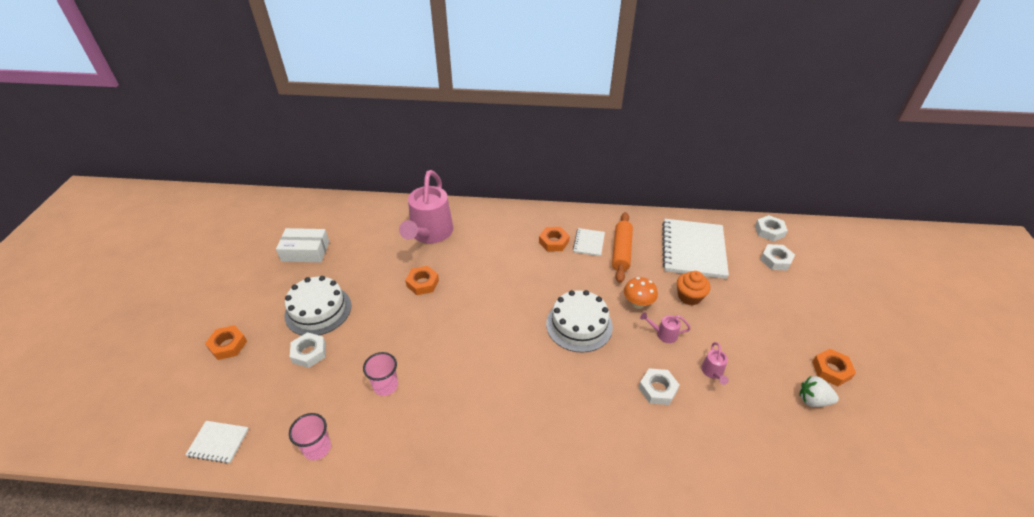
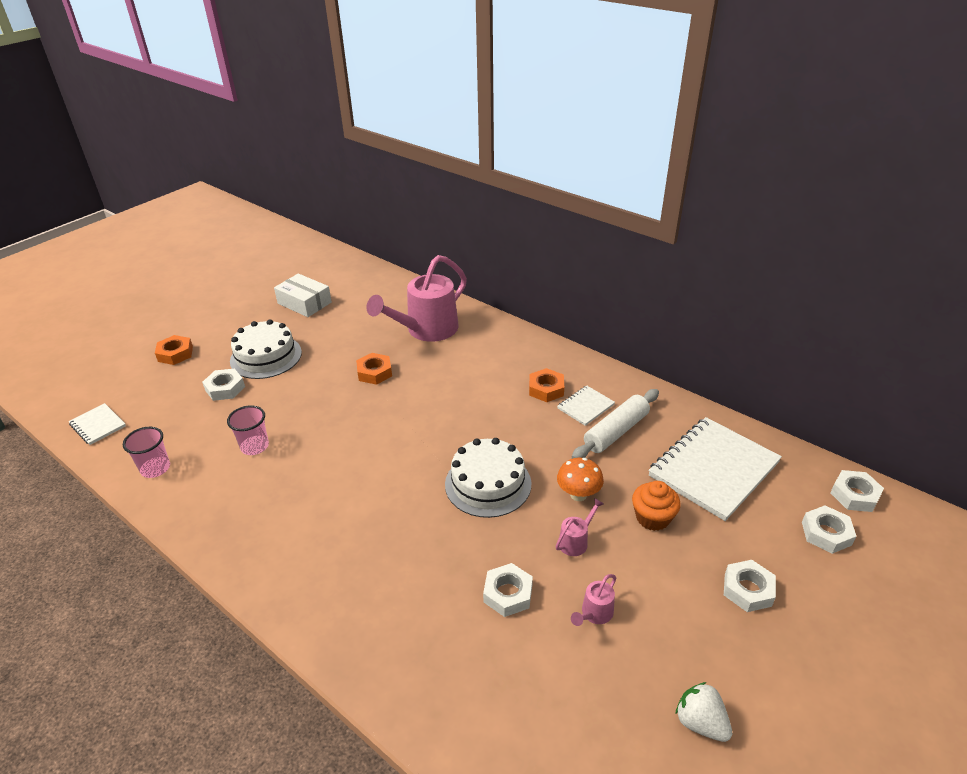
camera: 35 degrees right, 5 degrees down
(621, 251) = (616, 432): orange rolling pin -> white rolling pin
(663, 334) = (576, 541): pink watering can -> pink watering can turned 90 degrees clockwise
(770, 313) = (747, 589): none -> white nut
(831, 370) = (769, 704): orange nut -> none

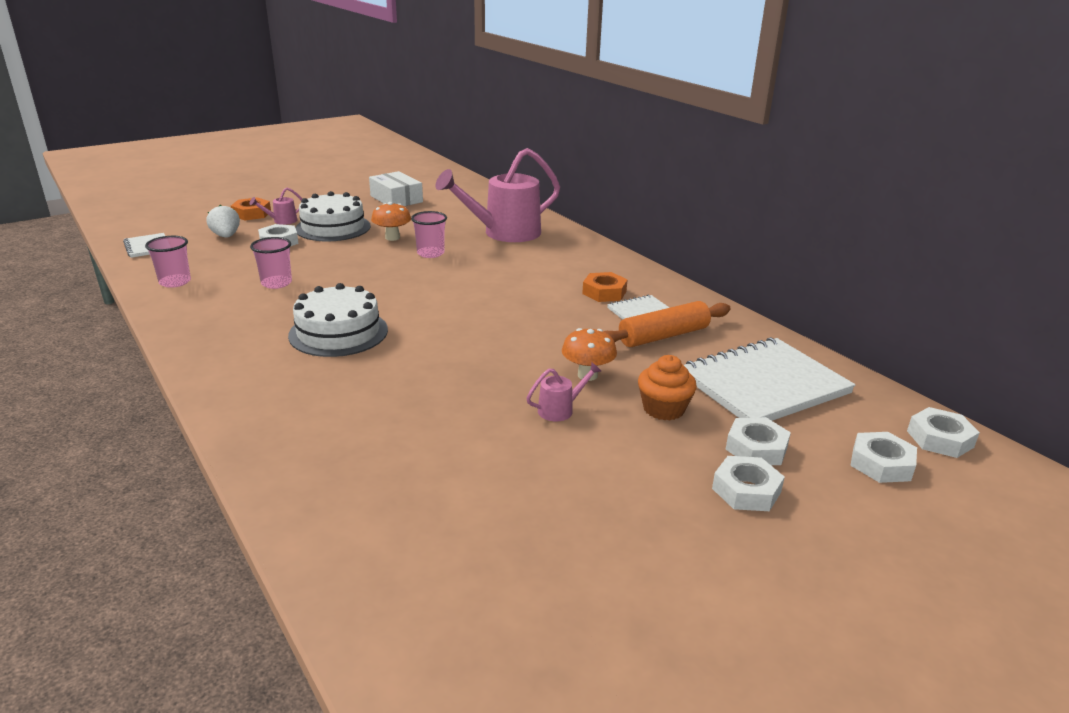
camera: 15 degrees right, 10 degrees down
(329, 358) = (392, 238): none -> orange mushroom
(374, 372) = (430, 253): orange nut -> pink cup
(488, 484) = (492, 349): white cake -> white cake (338, 332)
(508, 593) = (455, 434): white nut -> white nut (756, 448)
(594, 614) = (542, 470): pink watering can -> pink watering can (281, 221)
(616, 432) = (663, 336): white rolling pin -> orange rolling pin
(700, 722) = (612, 590): white strawberry -> white strawberry (226, 236)

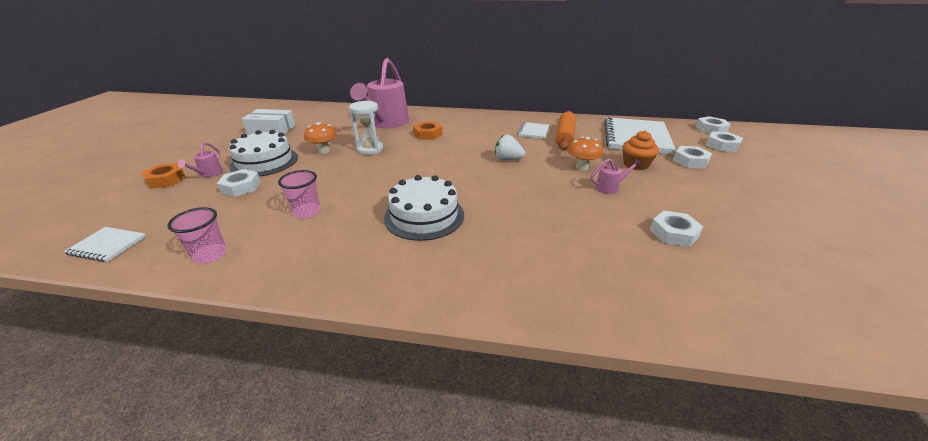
camera: 45 degrees left, 5 degrees up
(226, 236) = (179, 203): white strawberry -> white strawberry (508, 159)
(430, 253) = (370, 149): pink cup -> white hourglass
(560, 410) = (610, 187): pink watering can -> pink watering can turned 60 degrees clockwise
(604, 292) = (500, 130): orange nut -> orange nut (428, 134)
(746, 490) = (725, 177): white nut -> white nut (673, 233)

